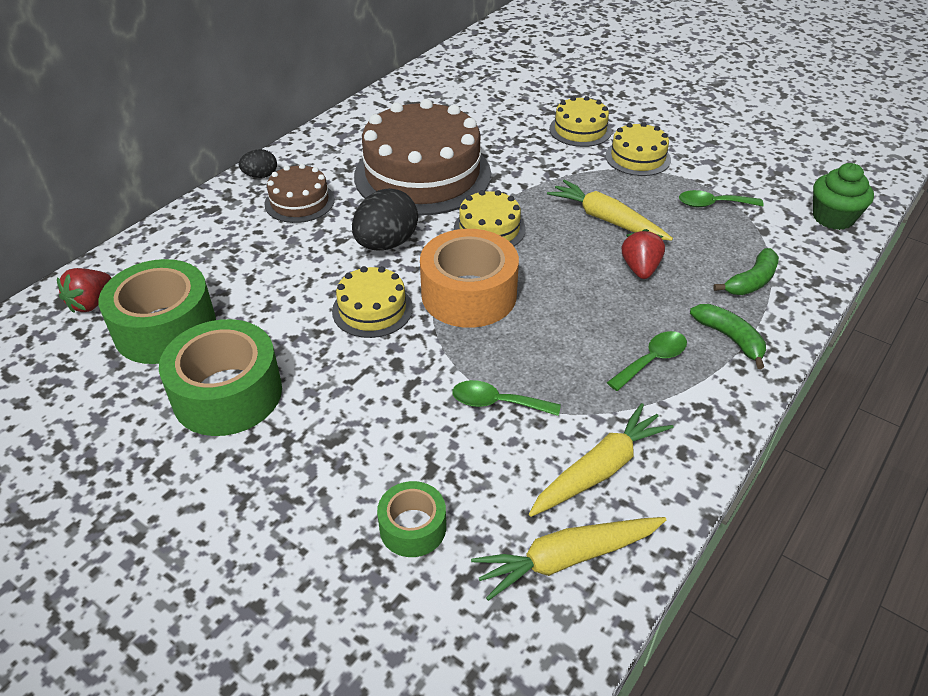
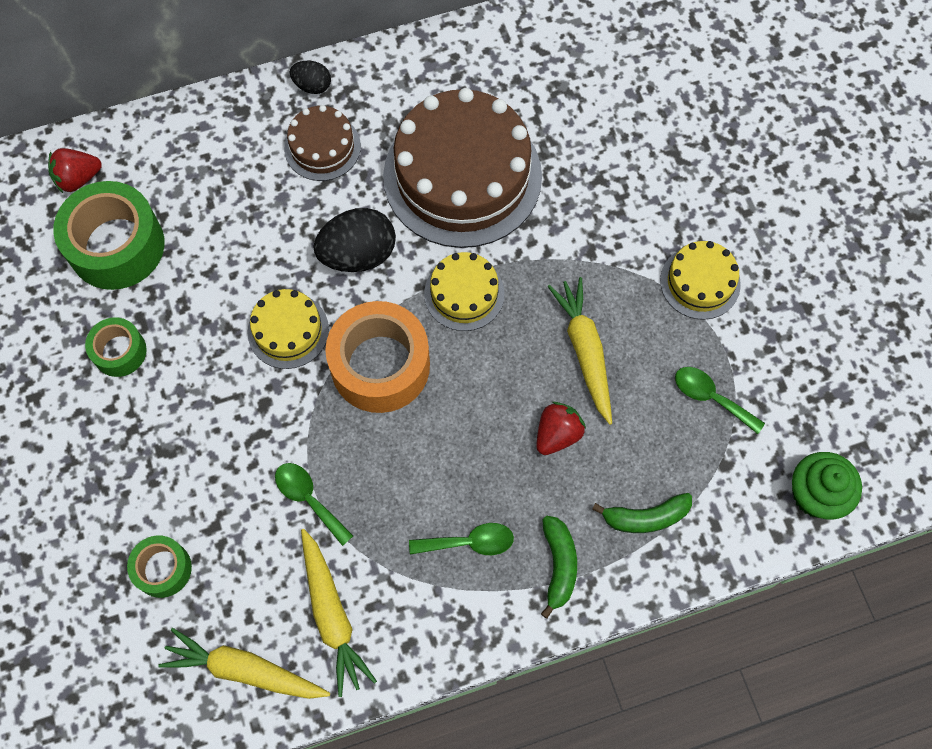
camera: 35 degrees right, 25 degrees up
(227, 394) = (119, 351): green tape -> green tape, size x0.54
(580, 130) = (679, 202): yellow cake -> none
(600, 469) = (332, 615): yellow carrot -> yellow carrot turned 75 degrees clockwise

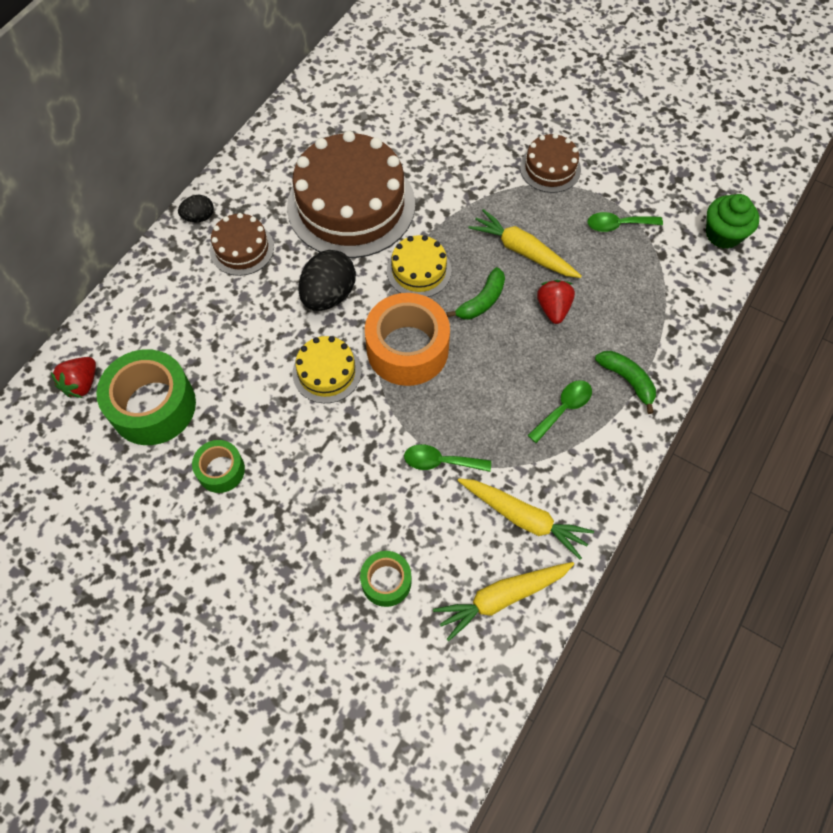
camera: 40 degrees left, 5 degrees down
(645, 517) = (648, 316): green banana -> green banana (481, 301)
(700, 282) = (550, 168): yellow cake -> brown cake

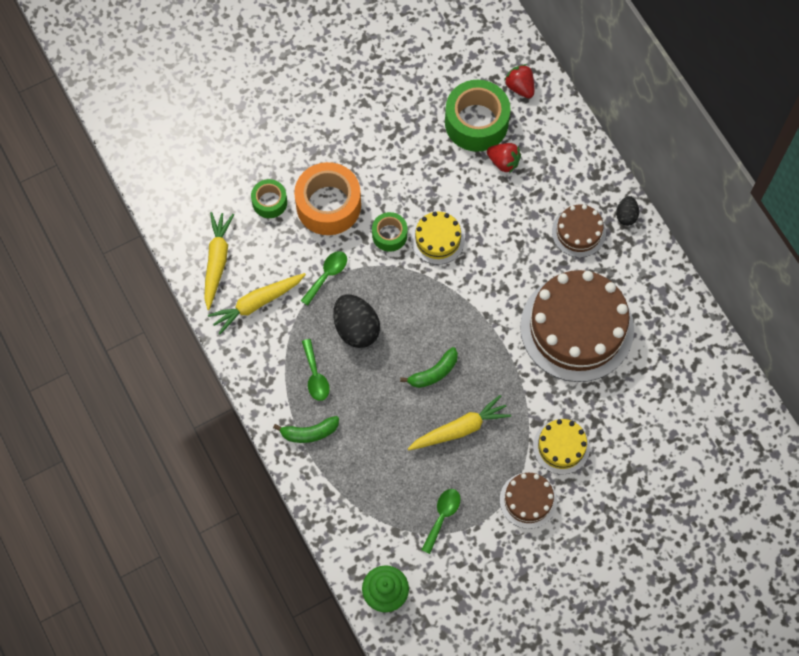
camera: 120 degrees right, 5 degrees up
(221, 470) = (403, 143): green tape -> green tape (389, 235)
(329, 295) = (501, 271): black egg -> black egg (356, 328)
(407, 349) = (424, 300): orange tape -> orange tape (328, 205)
(419, 270) = (486, 344): yellow cake -> yellow cake (561, 446)
(481, 301) = (433, 373): green banana -> green banana turned 105 degrees counterclockwise
(553, 308) = (397, 419): red strawberry -> red strawberry (503, 162)

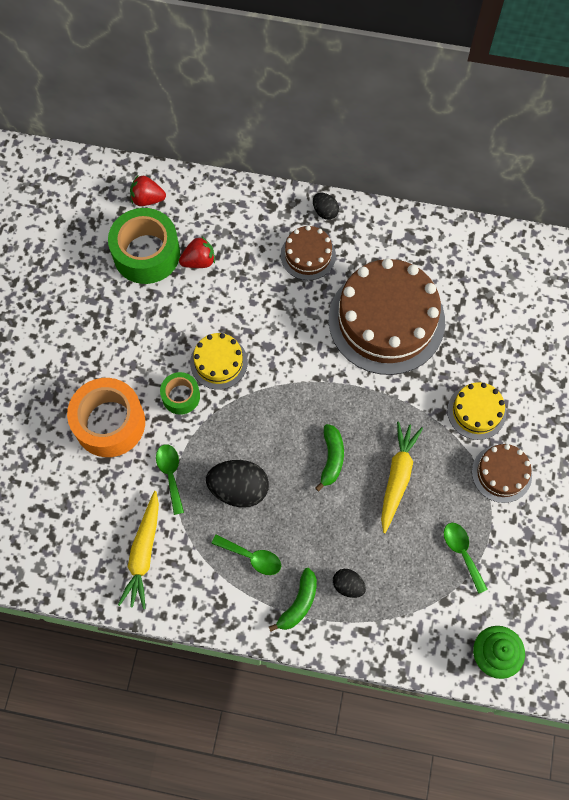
camera: 50 degrees left, 0 degrees up
(217, 261) = (74, 556): yellow carrot -> none
(269, 202) = (61, 468): green tape -> none
(350, 456) = (348, 585): none -> black egg

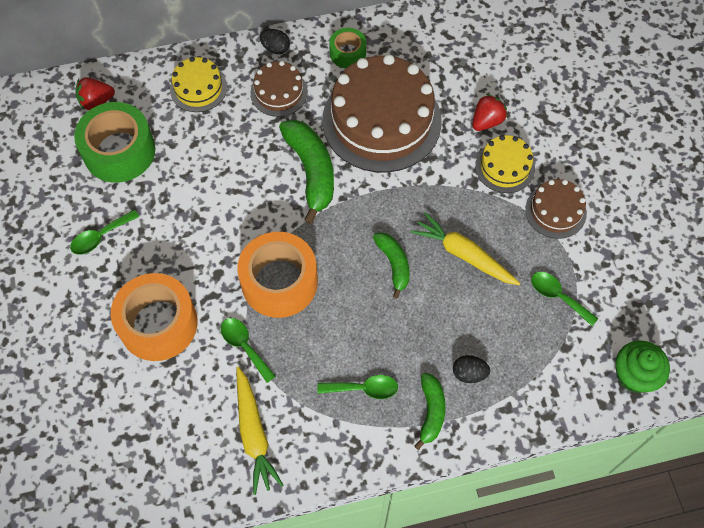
camera: 25 degrees left, 5 degrees down
(97, 325) = (100, 237): none -> green spoon
(181, 396) = (218, 269): green tape -> green tape (347, 53)
(199, 261) = (175, 138): red strawberry -> red strawberry (487, 121)
(219, 362) = (241, 222): yellow cake -> yellow cake (198, 88)
(226, 431) = (279, 282): none -> orange tape
(239, 489) = (319, 330): black egg -> none
(301, 342) = (311, 171): none -> green banana
(397, 477) = (464, 254): yellow carrot -> yellow carrot turned 45 degrees counterclockwise

